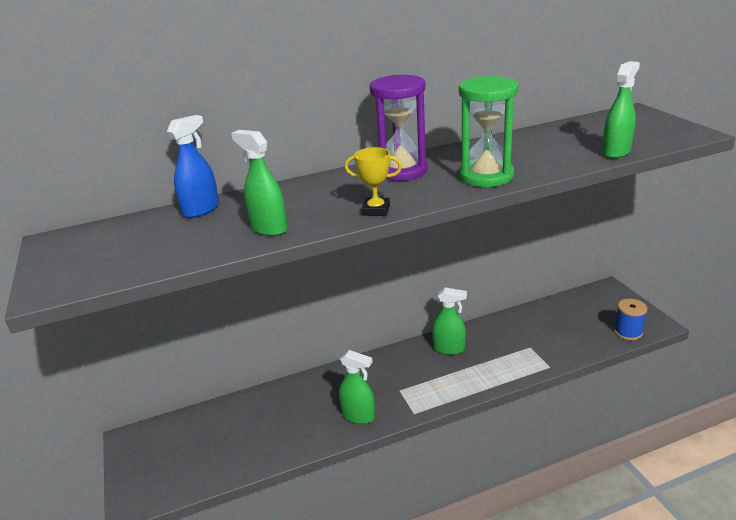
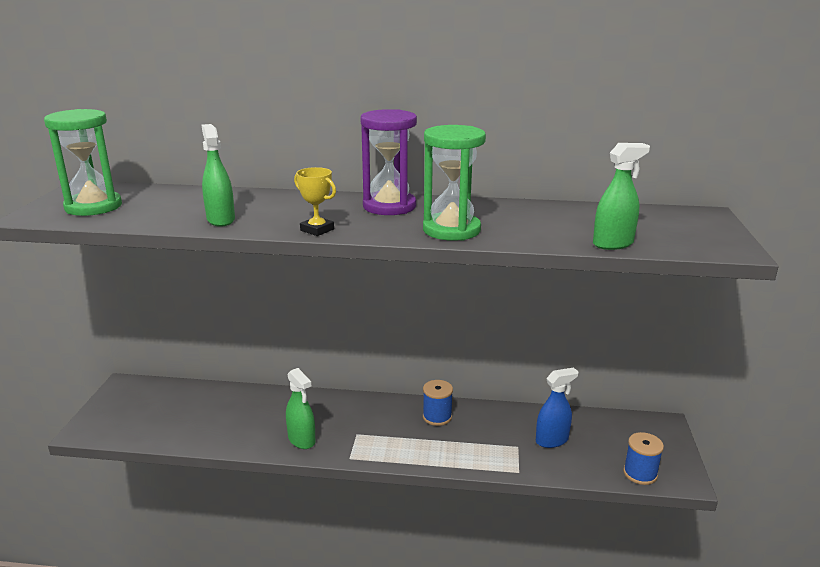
camera: 25 degrees right, 5 degrees down
(105, 257) = (93, 207): none -> green hourglass
(201, 210) = (199, 194): blue spray bottle -> blue spray bottle (552, 440)
(449, 348) = (437, 417): green spray bottle -> blue spool

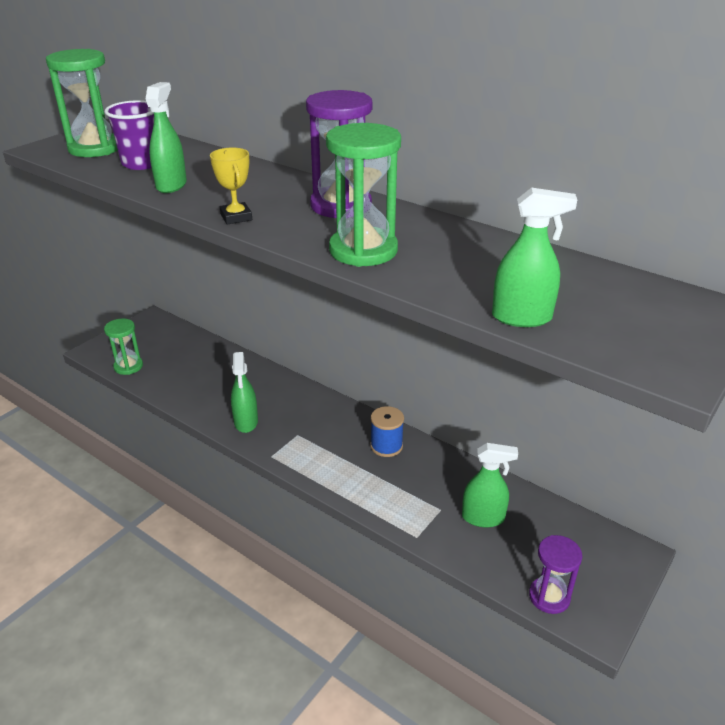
camera: 30 degrees right, 10 degrees up
(137, 432) = (128, 366): none -> green hourglass
(163, 209) = (142, 163): none -> purple cup
(552, 440) = (483, 518): blue spray bottle -> green spray bottle
(640, 473) = (549, 596): blue spool -> purple hourglass

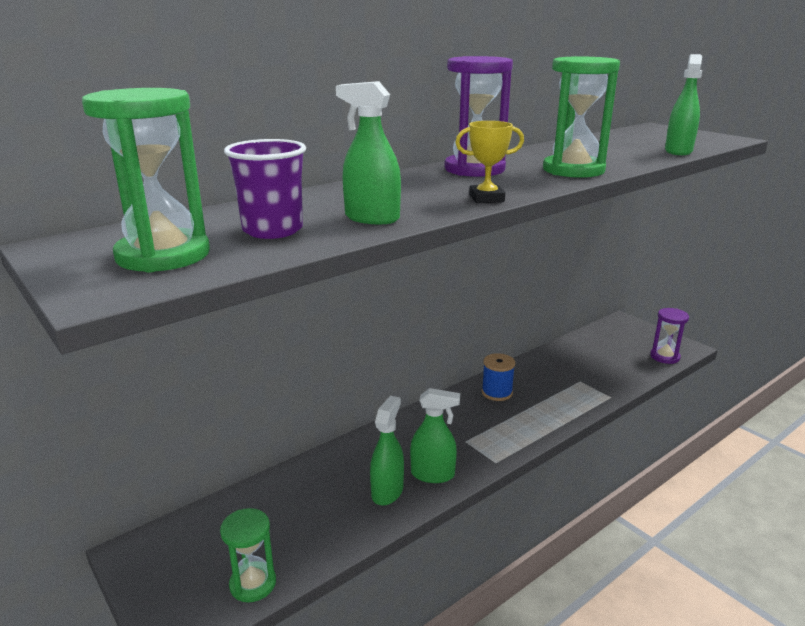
camera: 75 degrees left, 10 degrees down
(483, 518) = (590, 365): green spray bottle -> green spray bottle (387, 491)

